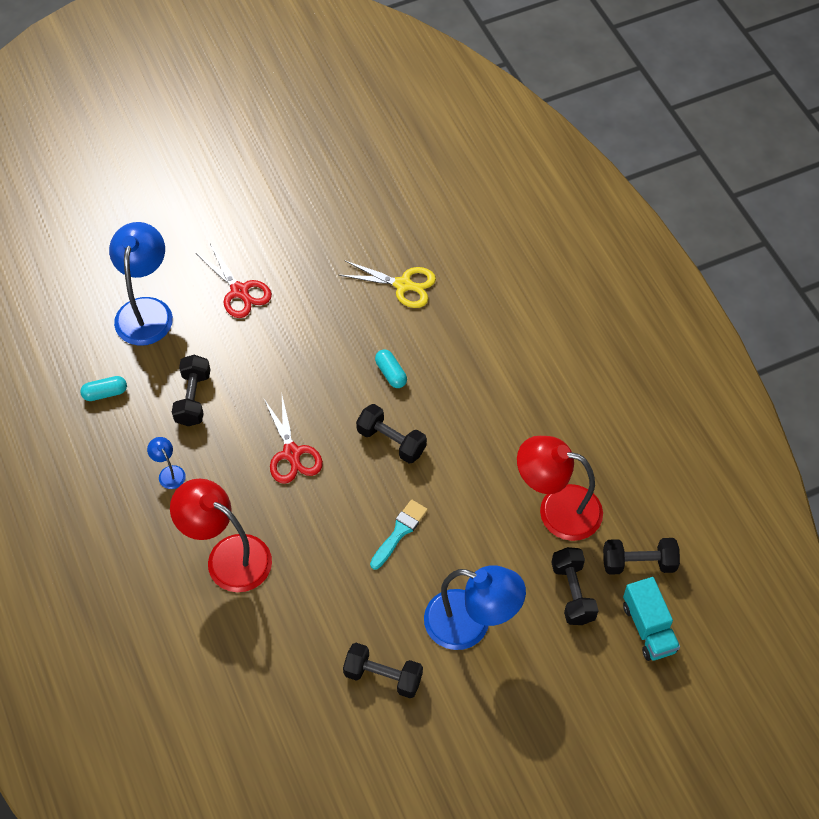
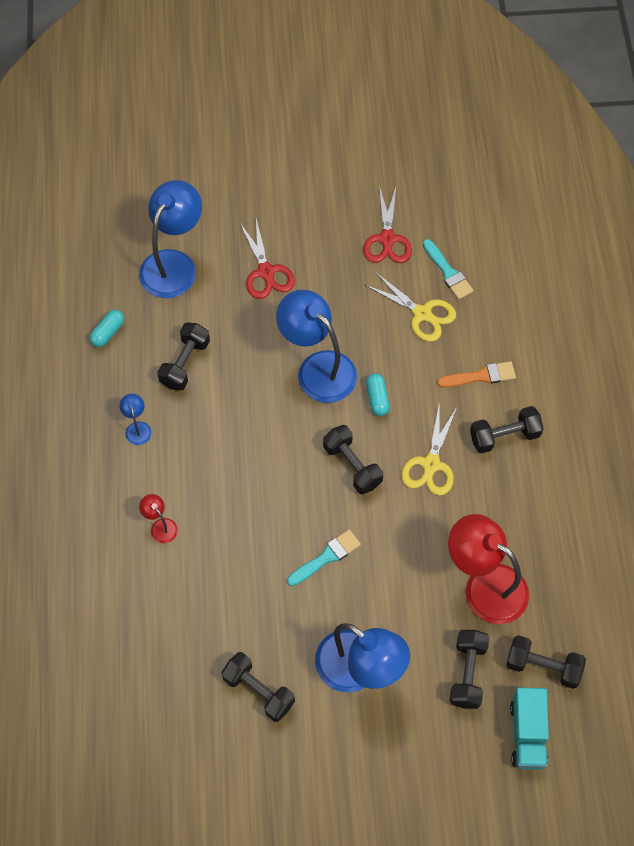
camera: 20 degrees right, 5 degrees up
(105, 393) = (108, 332): turquoise capsule -> turquoise capsule turned 60 degrees counterclockwise
(227, 556) = (160, 526): red lamp -> red lamp, size x0.43
(292, 453) = (255, 446): red scissors -> red scissors (387, 239)
(323, 363) = (318, 368): none -> blue lamp
(412, 241) = (448, 272): none -> turquoise brush
(464, 416) = (431, 464): none -> yellow scissors
(479, 324) = (481, 376): none -> orange brush
(522, 370) = (504, 436): none -> black dumbbell

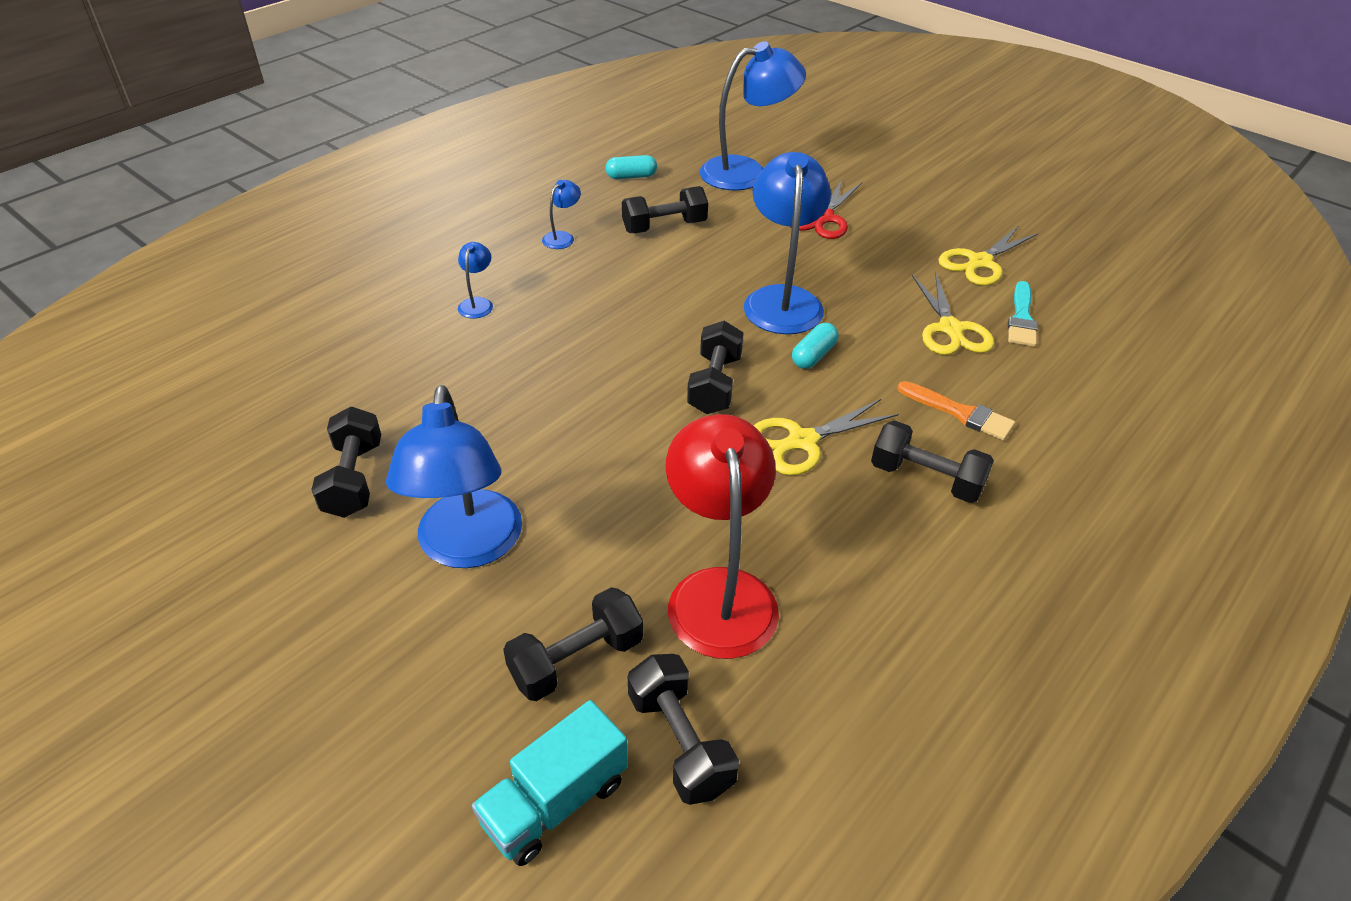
camera: 45 degrees right, 20 degrees down
(160, 526) = (477, 303): red lamp -> blue lamp
(326, 557) = (583, 431): turquoise brush -> none
(387, 239) = (980, 262): red scissors -> yellow scissors

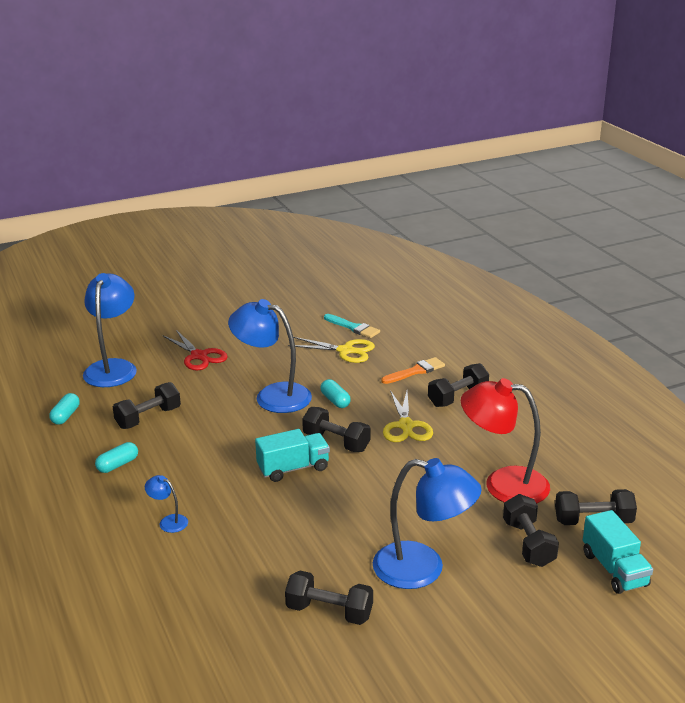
camera: 65 degrees left, 15 degrees down
(562, 237) = (118, 465): blue lamp -> turquoise capsule
(631, 364) = (293, 468): none -> turquoise truck
(664, 227) = (148, 418): black dumbbell -> black dumbbell turned 45 degrees clockwise
(980, 262) = (293, 321): yellow scissors -> none

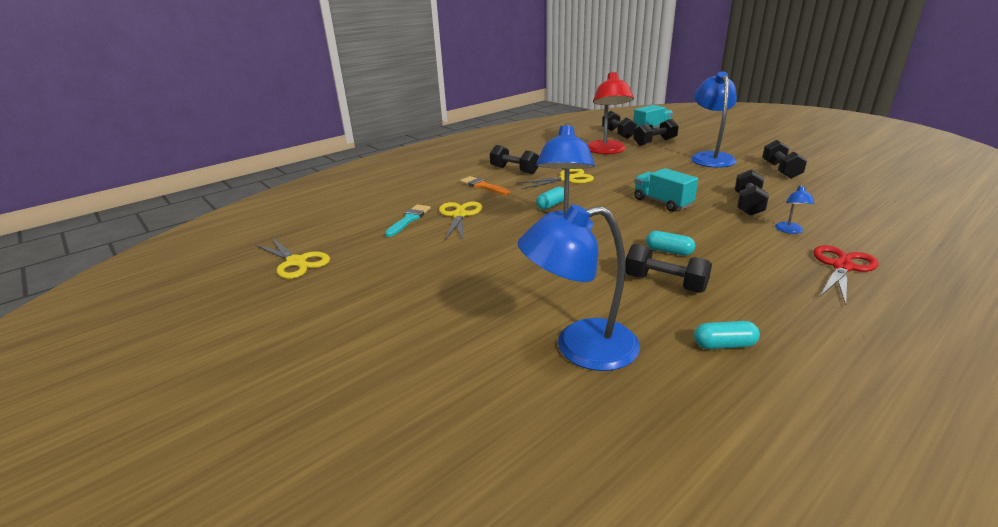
camera: 105 degrees left, 0 degrees up
(118, 465) = (759, 276): turquoise capsule -> turquoise capsule (669, 251)
(199, 356) = (510, 288): red scissors -> red scissors (842, 267)
(306, 284) = (296, 262): none -> yellow scissors
(336, 442) = (611, 195): black dumbbell -> black dumbbell (748, 205)

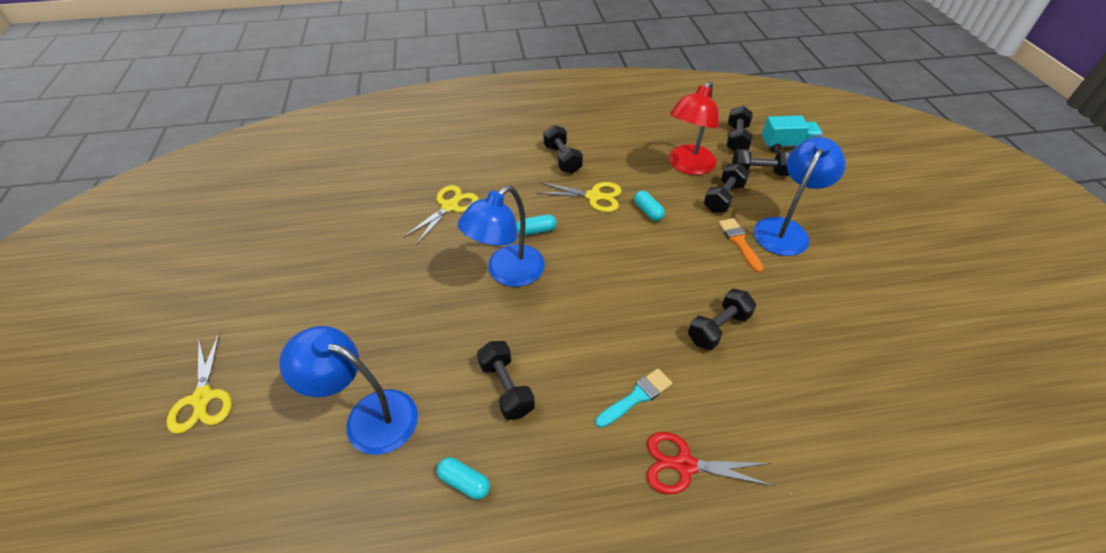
camera: 30 degrees right, 20 degrees up
(296, 262) = (291, 208): yellow scissors -> yellow scissors (203, 398)
(409, 219) = (408, 193): turquoise brush -> turquoise brush (636, 397)
(483, 186) = (510, 172): orange brush -> orange brush (739, 242)
(662, 202) = (638, 279): turquoise truck -> none
(669, 251) = (558, 351): turquoise capsule -> turquoise capsule (648, 211)
(780, 170) = (835, 291): black dumbbell -> black dumbbell (723, 198)
(790, 231) = (706, 389): blue lamp -> none
(842, 267) = (684, 465): red scissors -> red scissors turned 150 degrees counterclockwise

